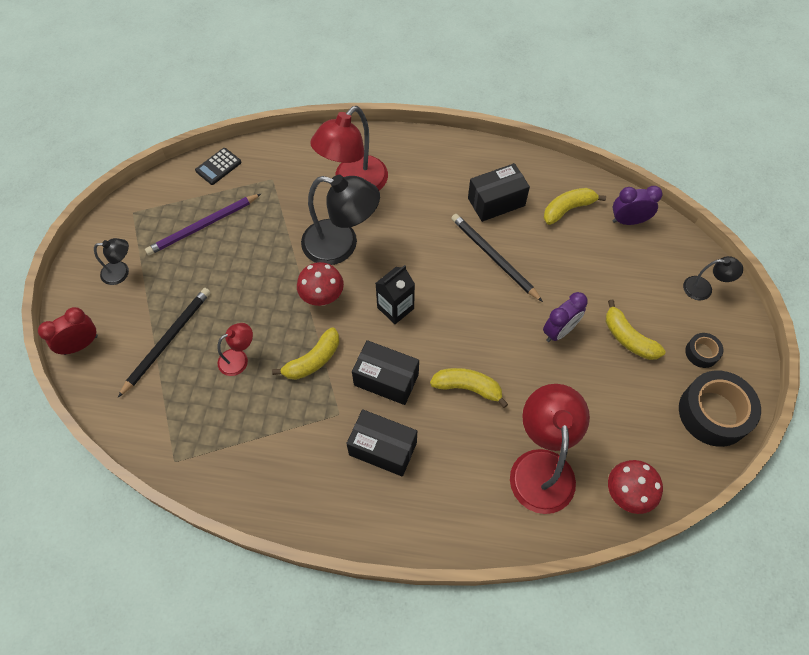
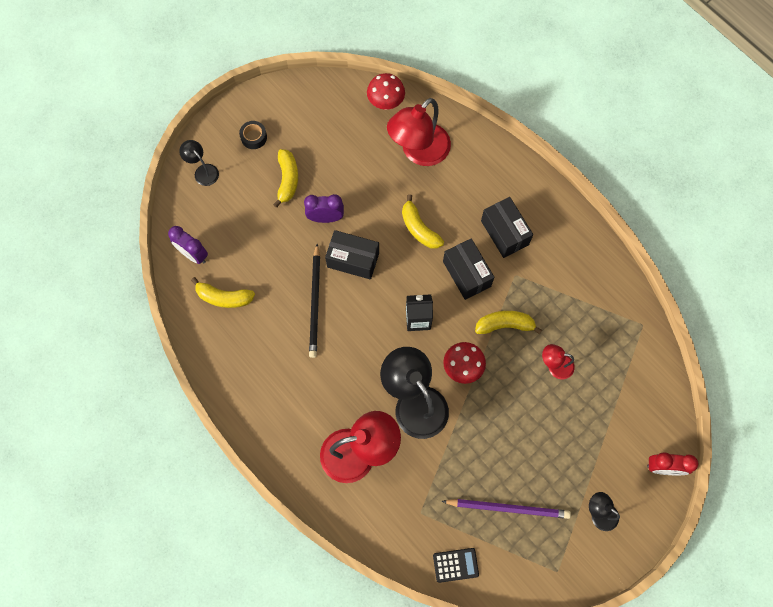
camera: 140 degrees left, 10 degrees up
(168, 340) = (597, 420): black pencil -> none
(496, 202) = (268, 346): black box -> black box (353, 260)
(713, 413) = (288, 103): black tape -> none

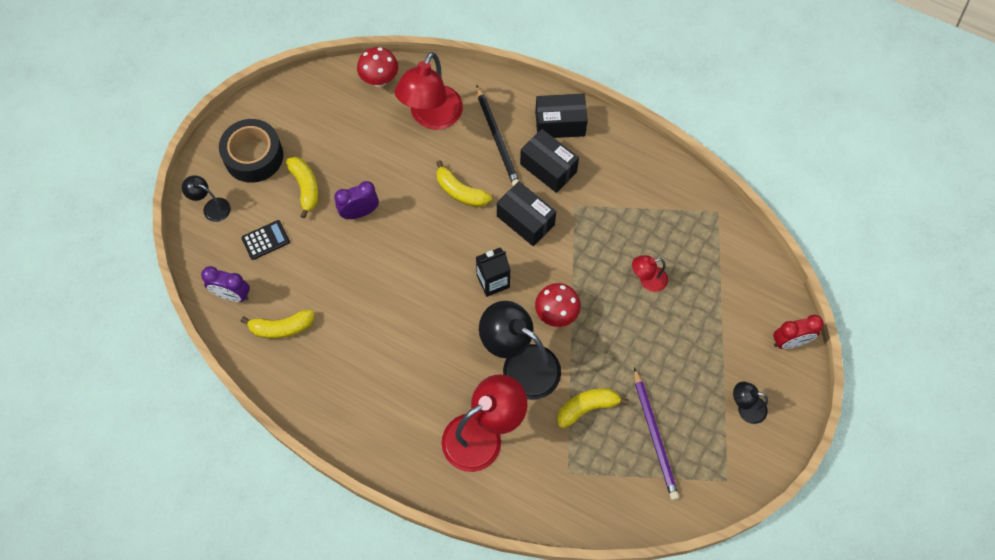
camera: 20 degrees left, 5 degrees down
(254, 137) = (254, 156): black tape -> black tape, size x2.04
(315, 303) = (380, 301): black pencil -> black pencil (497, 138)
(353, 260) = (404, 245): black box -> black box (560, 124)
(455, 565) = (623, 511): black calculator -> black calculator (266, 240)
(505, 325) = (583, 257): yellow banana -> yellow banana (587, 407)
(508, 508) = (654, 436): purple pencil -> purple pencil turned 90 degrees clockwise

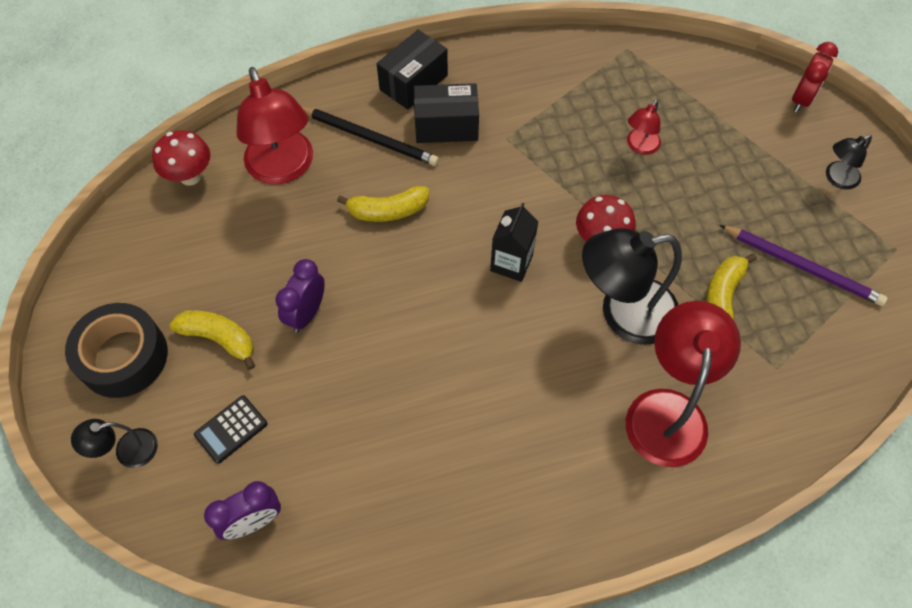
camera: 45 degrees left, 5 degrees down
(266, 240) = (231, 429): black calculator -> black calculator turned 150 degrees counterclockwise
(281, 328) = (349, 502): yellow banana -> none
(525, 220) = (478, 186): black box -> none

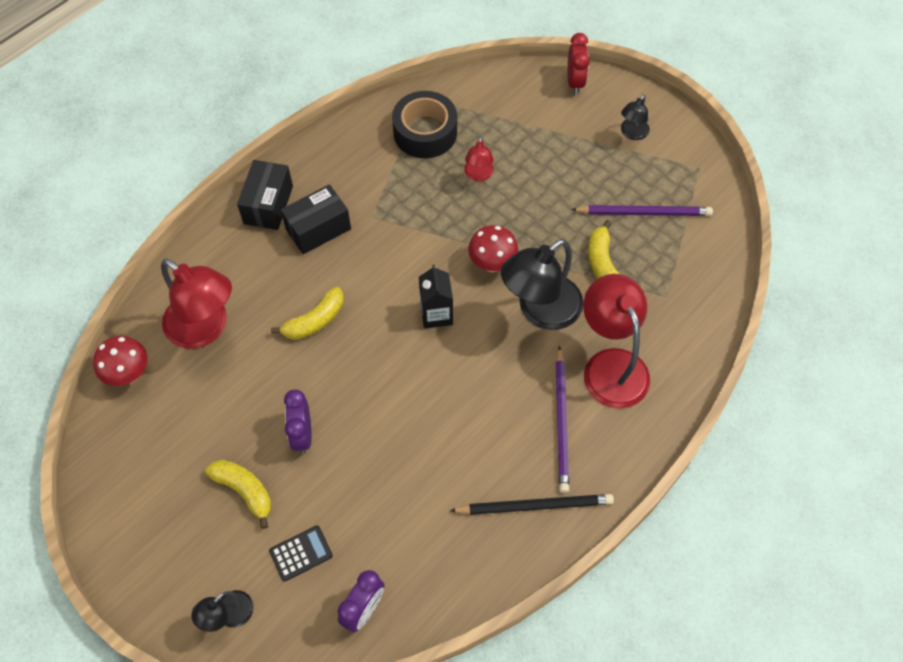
camera: 30 degrees left, 0 degrees up
(123, 357) = (174, 547): black tape -> black tape (425, 132)
(219, 339) = (245, 491): yellow banana -> yellow banana turned 45 degrees clockwise
(231, 429) = (301, 553): black calculator -> black calculator turned 135 degrees counterclockwise
(370, 138) = (262, 268): black pencil -> black pencil (535, 506)
(576, 441) = (561, 421): none -> purple pencil

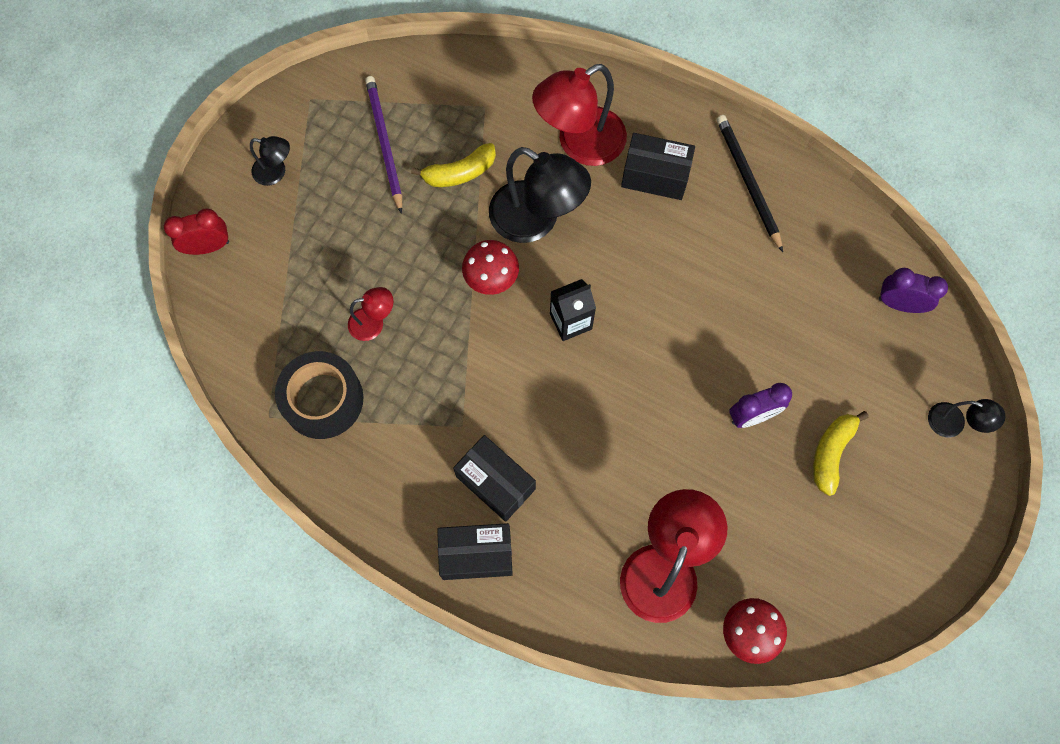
camera: 105 degrees left, 10 degrees up
(301, 553) = (871, 376): black calculator -> none
(315, 321) = (617, 446): yellow banana -> none
(561, 421) = (655, 176): purple pencil -> black box

